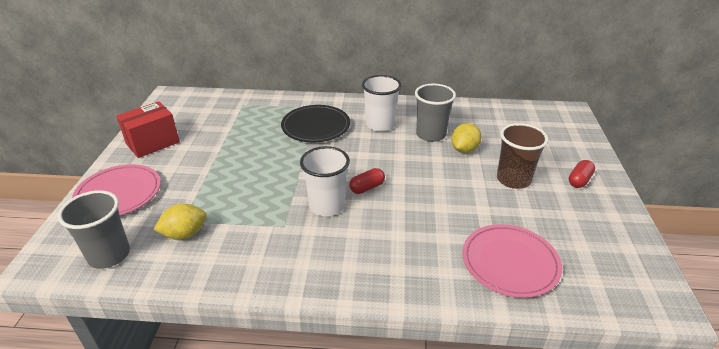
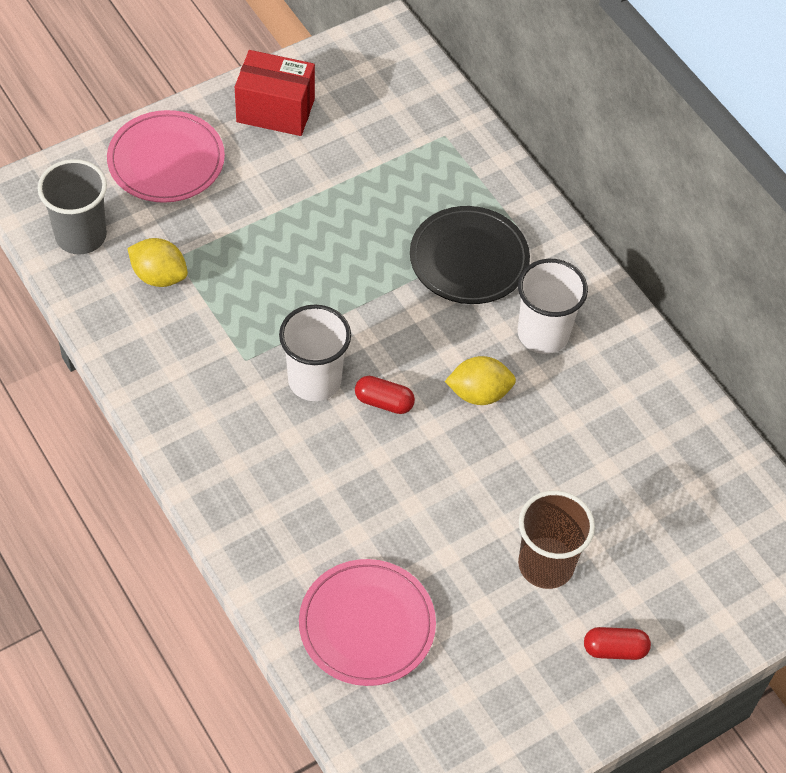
camera: 50 degrees right, 20 degrees up
(431, 134) = (573, 411): grey cup -> none
(464, 149) = (570, 472): yellow lemon -> yellow lemon (479, 393)

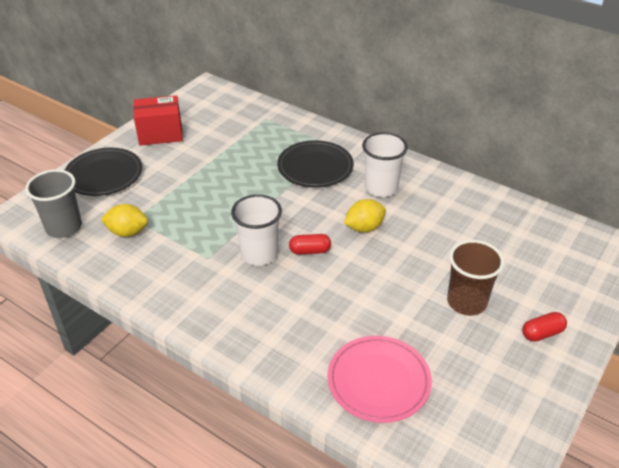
camera: 20 degrees left, 15 degrees down
(166, 160) = (104, 175): pink plate -> black plate

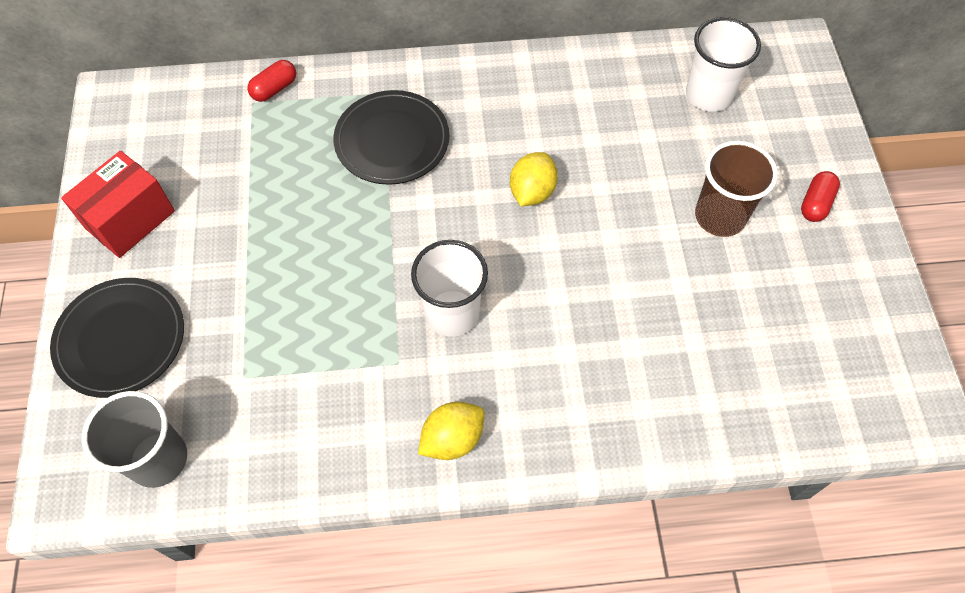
camera: 40 degrees left, 20 degrees up
(127, 232) = (256, 402): yellow lemon -> yellow lemon (452, 439)
(310, 251) = (504, 267): red capsule -> red capsule (274, 89)
(378, 381) = (727, 377): pink plate -> none
(381, 188) = (497, 122): white cup -> white cup (708, 95)

